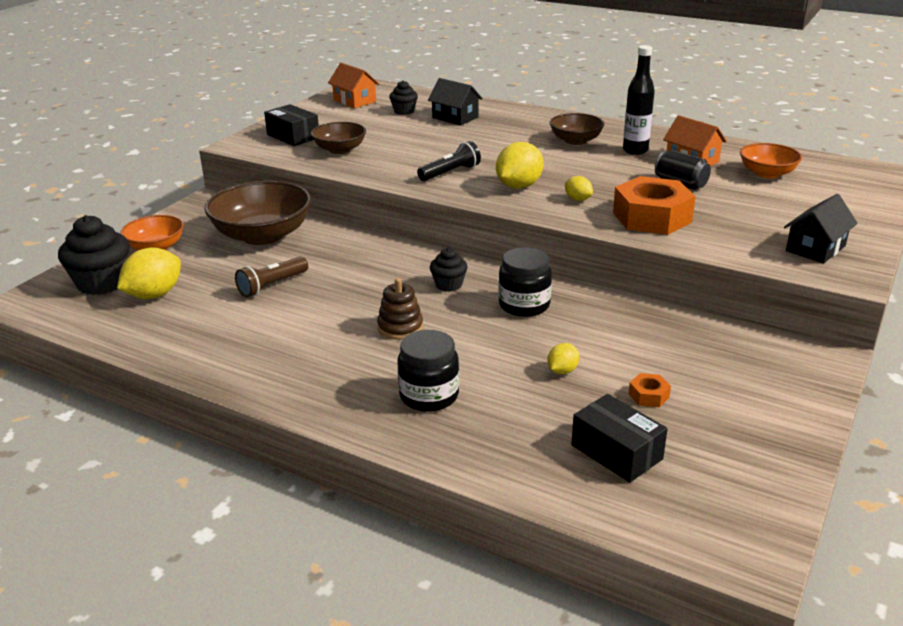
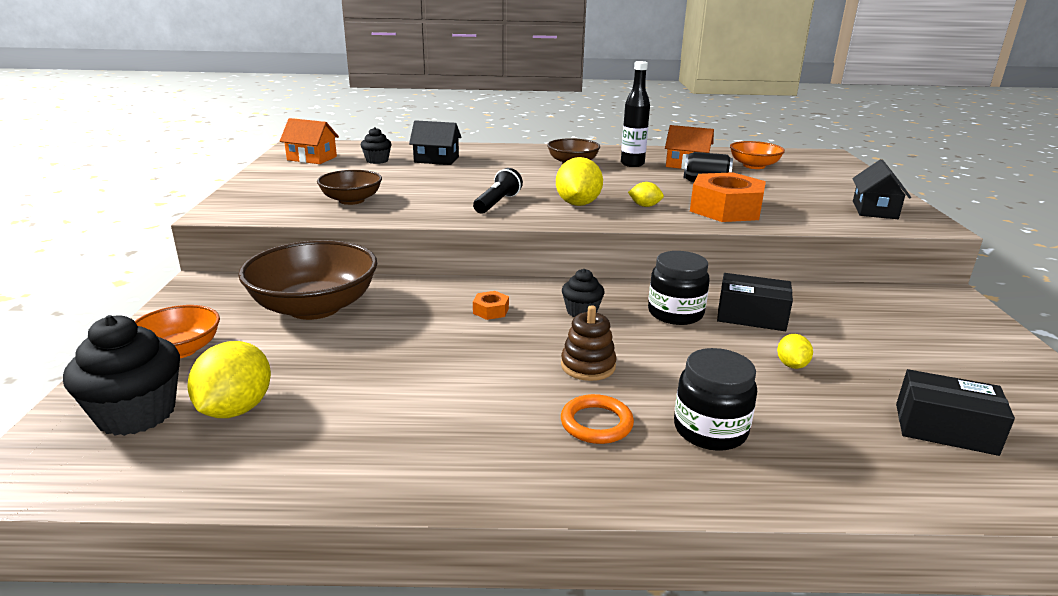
camera: 30 degrees left, 5 degrees down
(272, 285) = (388, 358): brown flashlight -> none
(293, 136) = (280, 196): black box -> black box (751, 316)
(356, 367) = (596, 423): none -> orange ring
(648, 395) = (889, 366): orange nut -> orange nut (491, 311)

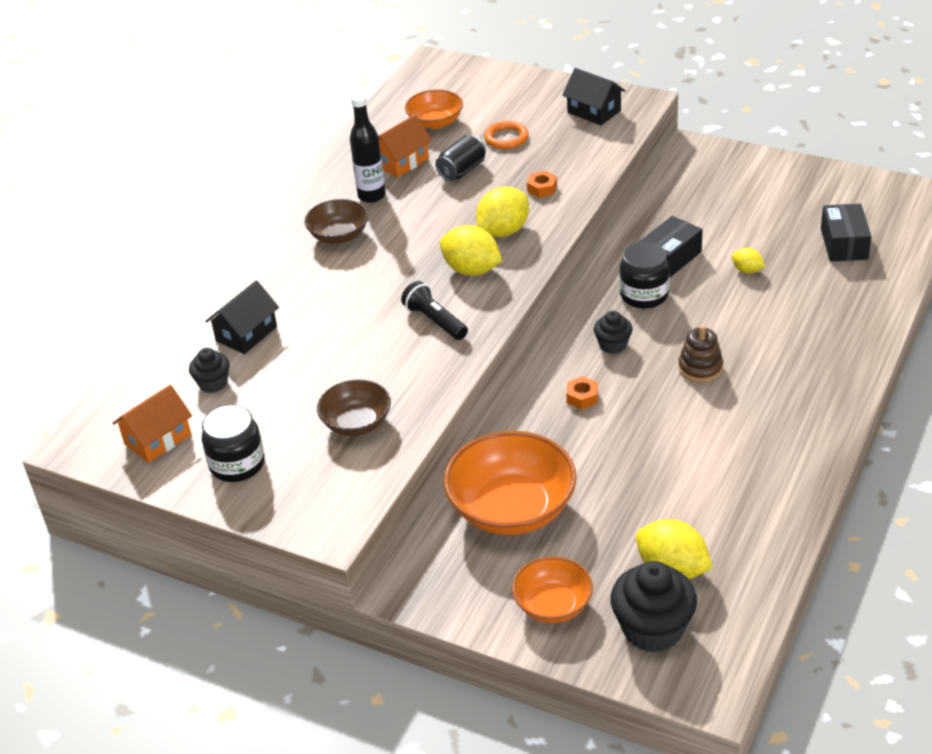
camera: 60 degrees left, 15 degrees up
(315, 307) = (512, 509): brown bowl -> orange bowl
(596, 423) = (774, 386): orange ring -> orange ring (506, 138)
(645, 206) = (503, 231): yellow lemon -> yellow lemon, size x1.91
(710, 430) = (803, 339): black jar -> black jar (237, 464)
(725, 209) = (542, 188): orange nut -> orange nut, size x0.42
(945, 429) = (844, 244): black box -> black box turned 45 degrees counterclockwise

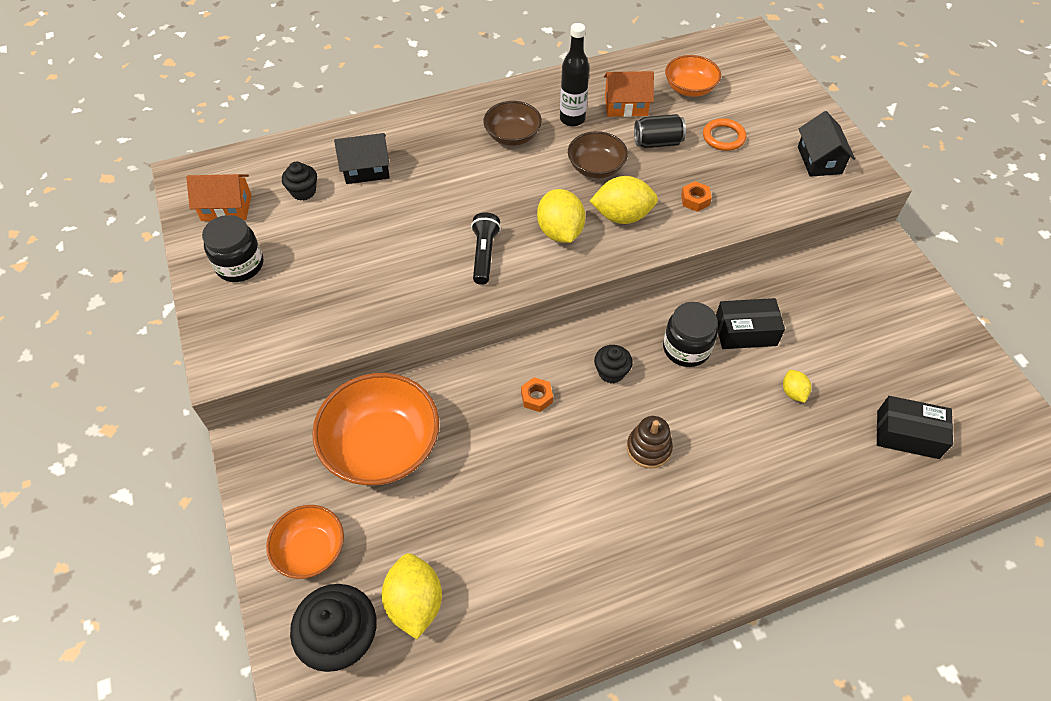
camera: 40 degrees right, 15 degrees up
(356, 423) = (338, 295): brown bowl -> brown bowl (596, 167)
(844, 244) = (907, 434): black box -> black box turned 60 degrees clockwise

